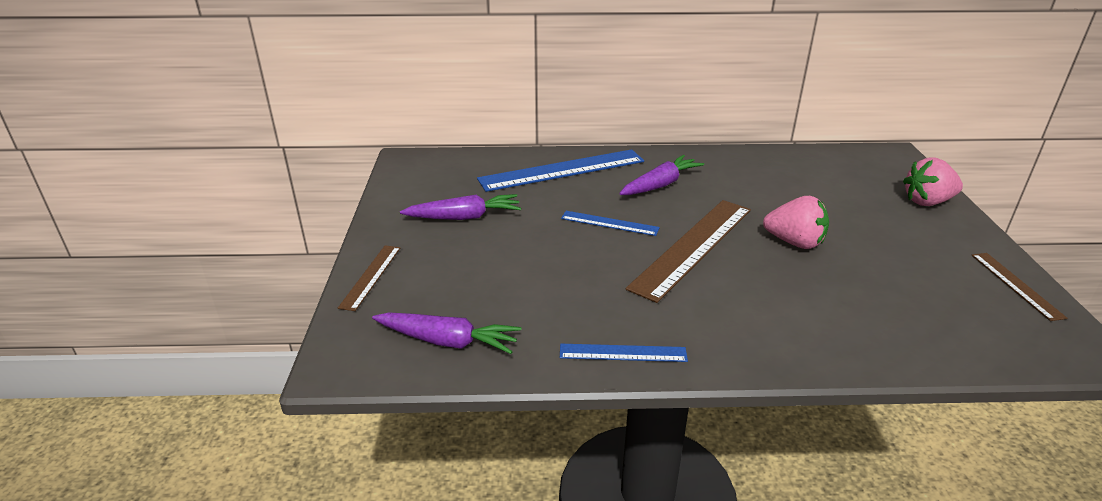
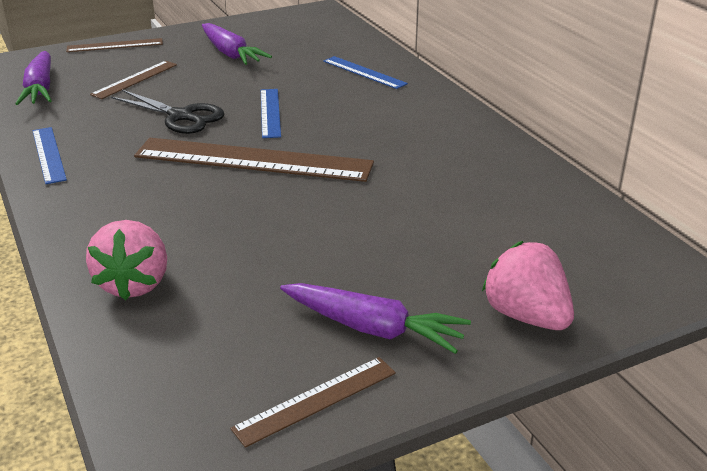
camera: 65 degrees right, 0 degrees up
(478, 277) = (135, 79): none -> brown ruler
(562, 170) = (364, 72): blue ruler -> blue ruler, size x0.51
(586, 266) = (181, 116): none -> black scissors
(660, 185) = (381, 123): purple carrot -> purple carrot (373, 328)
(794, 242) = (309, 217): pink strawberry -> pink strawberry (134, 284)

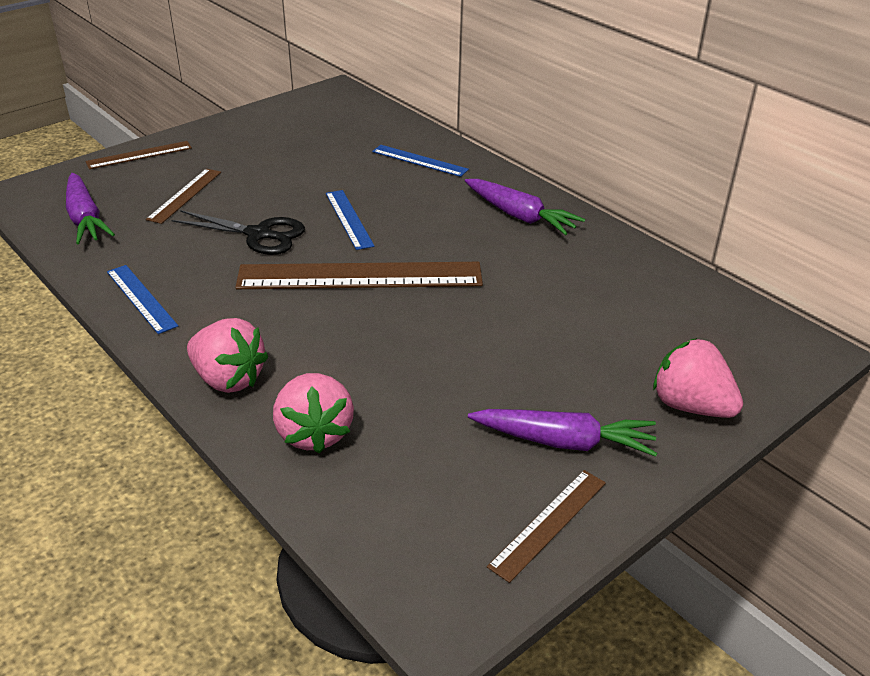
camera: 15 degrees left, 5 degrees up
(84, 228) = (228, 379): none -> pink strawberry
(231, 54) = (271, 152): purple carrot -> purple carrot (520, 216)

